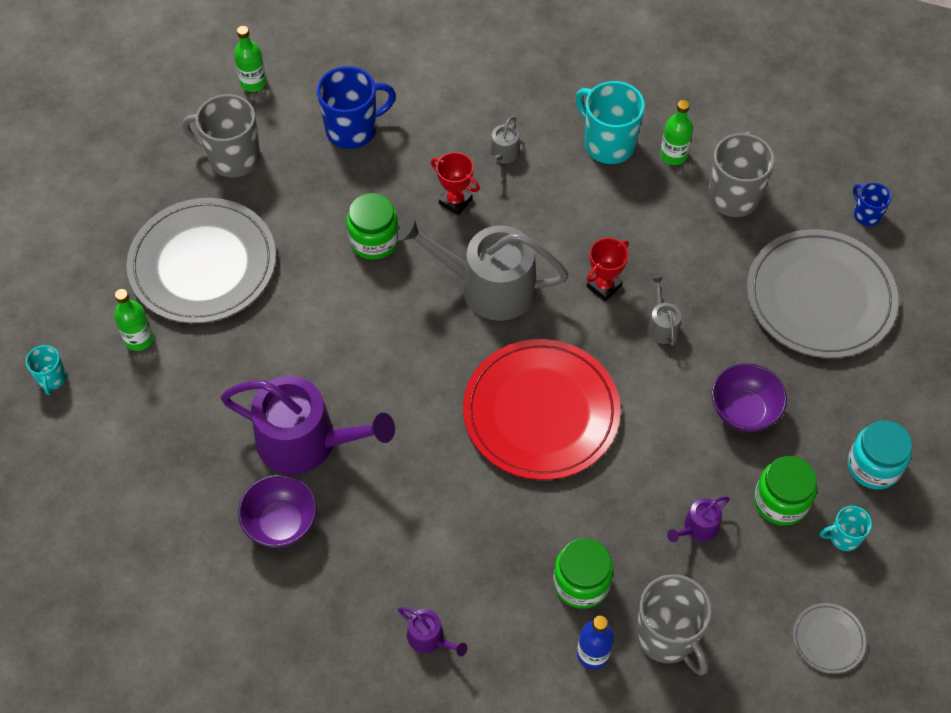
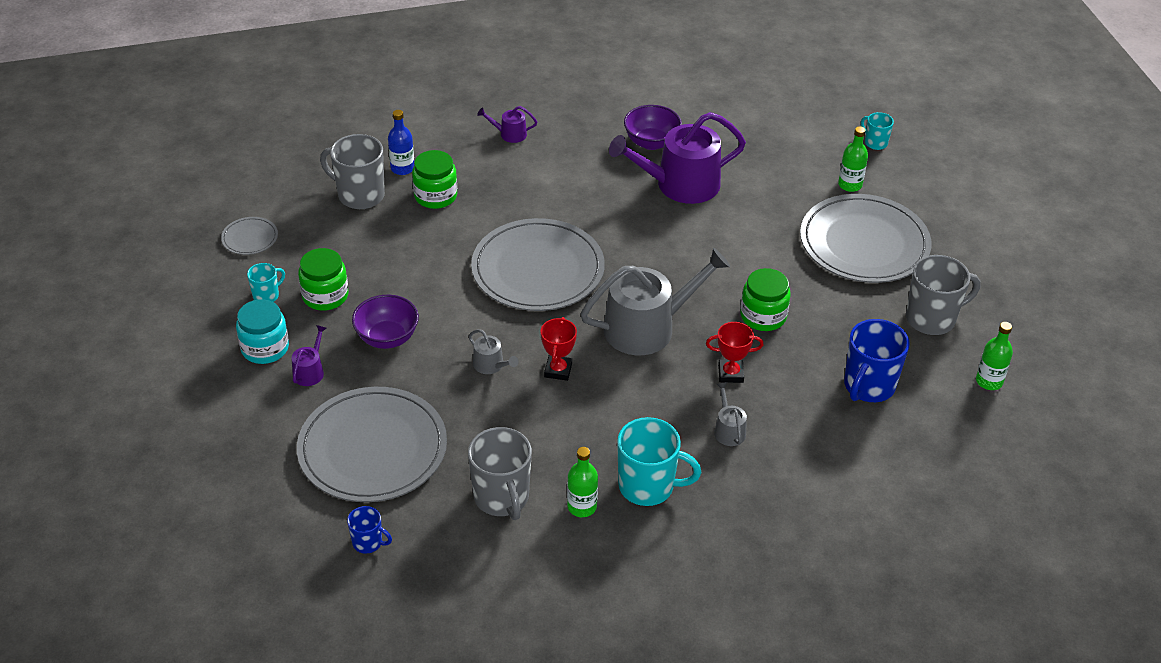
camera: 145 degrees right, 15 degrees down
(541, 412) = (538, 269): red plate -> grey plate
(697, 527) = (376, 256): purple watering can -> purple watering can (310, 371)

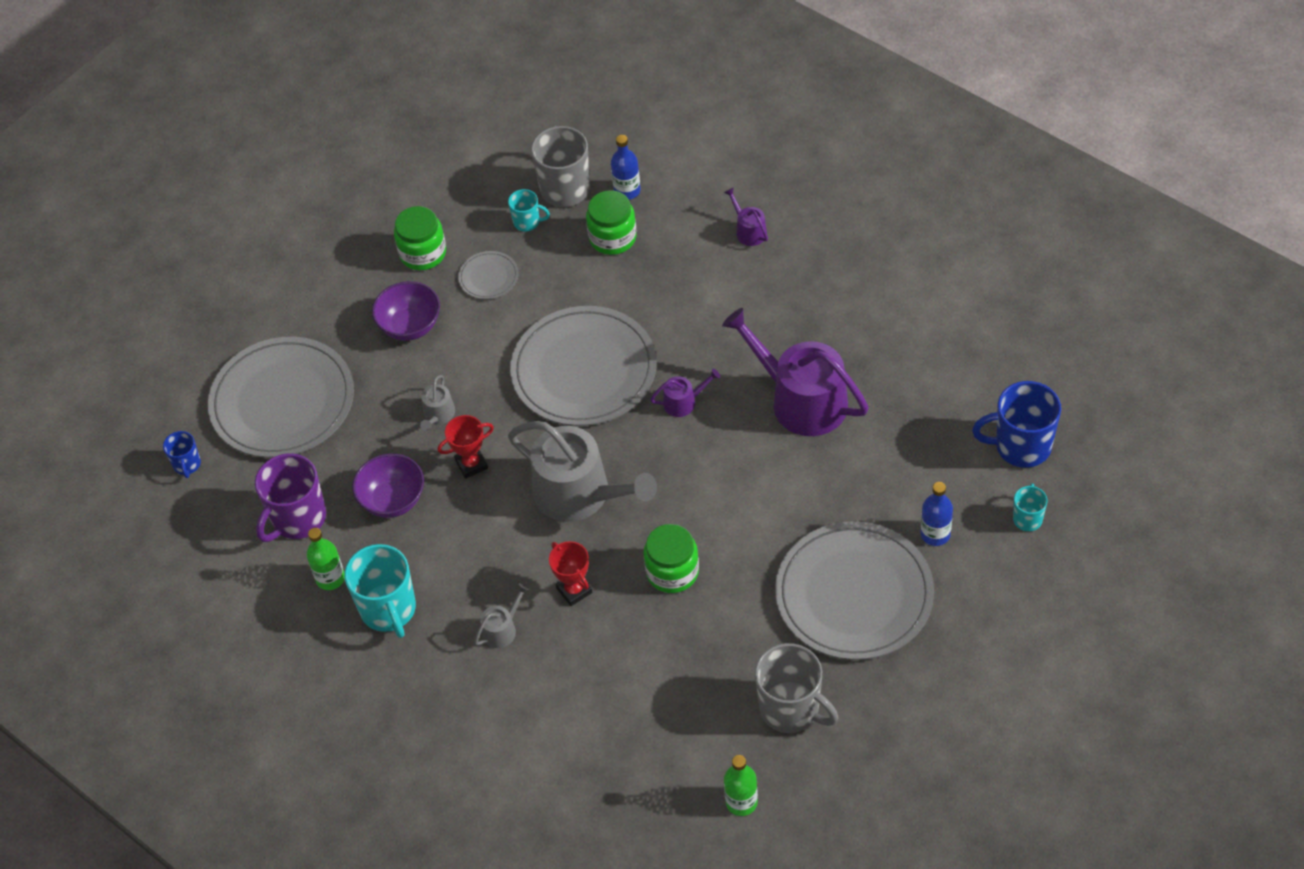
camera: 60 degrees right, 10 degrees up
(250, 238) = (446, 157): grey plate -> grey plate (488, 277)
(265, 348) = (332, 259): turquoise jar -> none
(267, 295) = (390, 217): turquoise mug -> turquoise mug (527, 222)
(310, 371) = (331, 304): purple watering can -> purple watering can (683, 402)
(502, 498) = (297, 519): grey mug -> purple mug
(651, 142) = (843, 340): purple bowl -> purple bowl (393, 500)
(850, 185) = (935, 534): green bottle -> blue bottle
(868, 386) = (649, 706): blue mug -> blue mug (1021, 446)

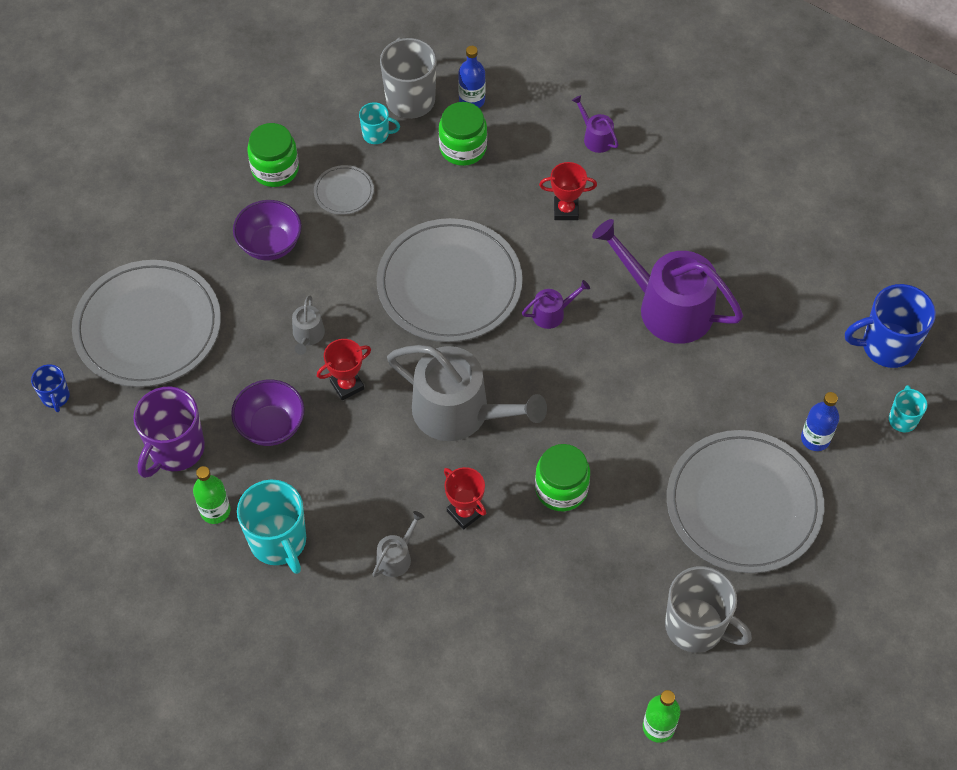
camera: 10 degrees left, 5 degrees up
(709, 302) = (566, 210): none -> red trophy

